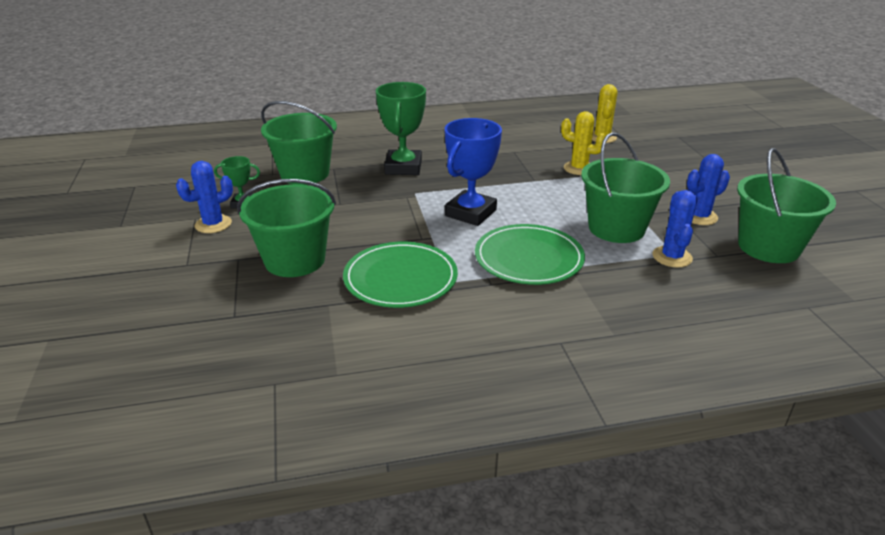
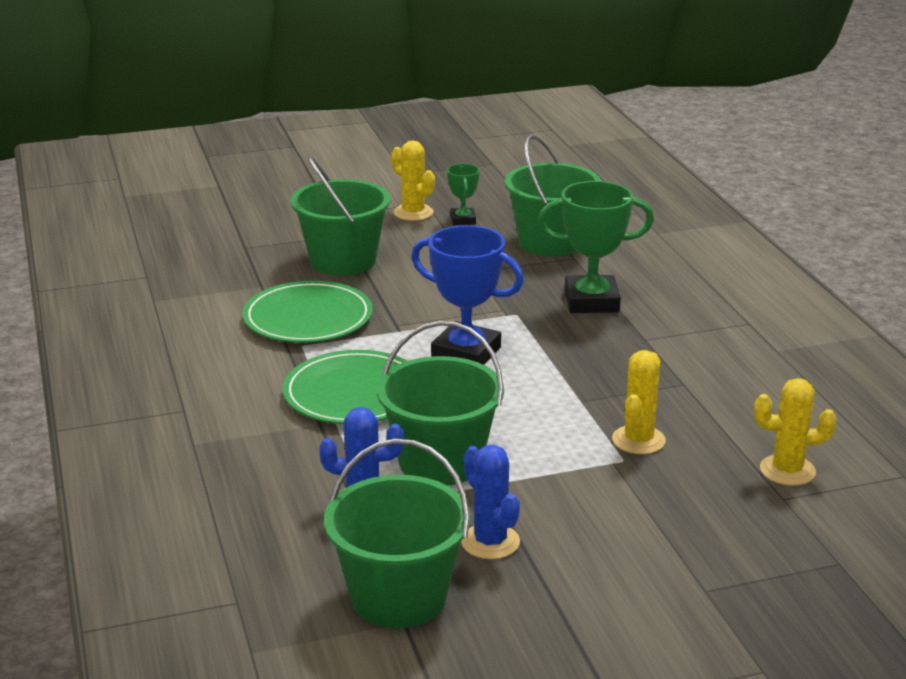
camera: 85 degrees right, 5 degrees down
(213, 224) = (413, 213): blue cactus -> yellow cactus

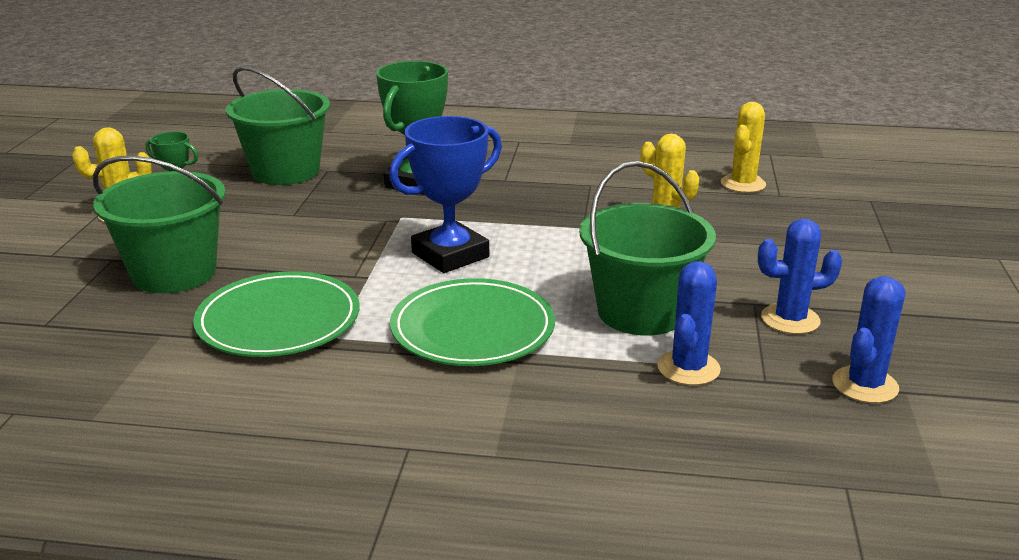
camera: 65 degrees left, 0 degrees up
(398, 597) = (865, 385): green bucket -> blue cactus

